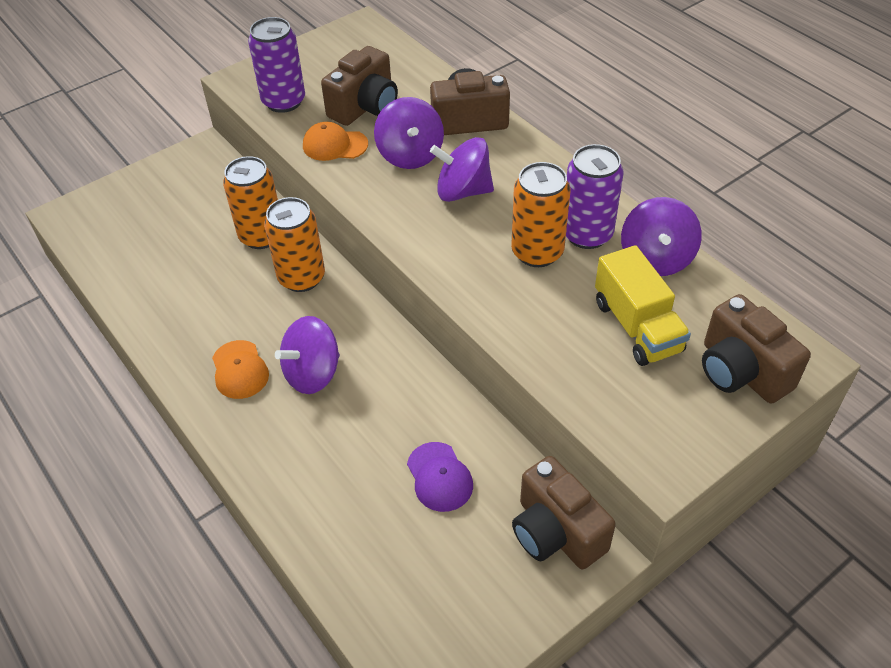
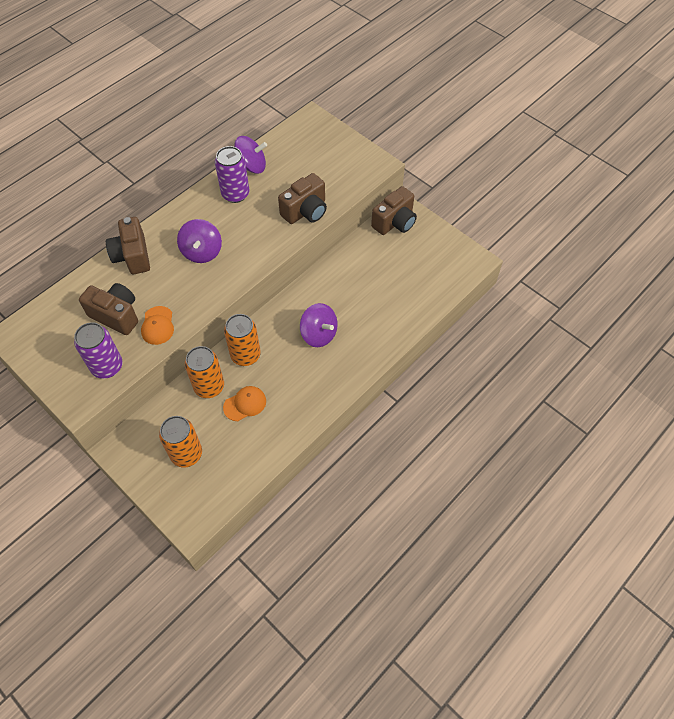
camera: 100 degrees left, 10 degrees up
(239, 370) = (321, 371): orange cap -> orange cap (245, 404)
(410, 155) = (168, 282): purple spinning top -> none
(439, 477) = (374, 268): purple cap -> none
(537, 252) = (251, 214): orange can -> orange can (186, 454)
(637, 326) = (299, 173): yellow truck -> none
(741, 371) = (321, 138): brown camera -> brown camera (305, 211)

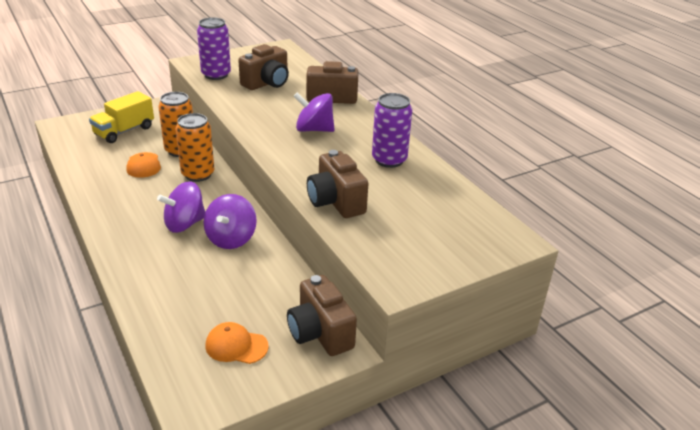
camera: 105 degrees right, 25 degrees down
(157, 325) = (239, 98): orange cap -> orange cap (236, 346)
(186, 454) = (124, 131): orange can -> yellow truck
(251, 166) = (432, 177): purple spinning top -> purple spinning top (231, 238)

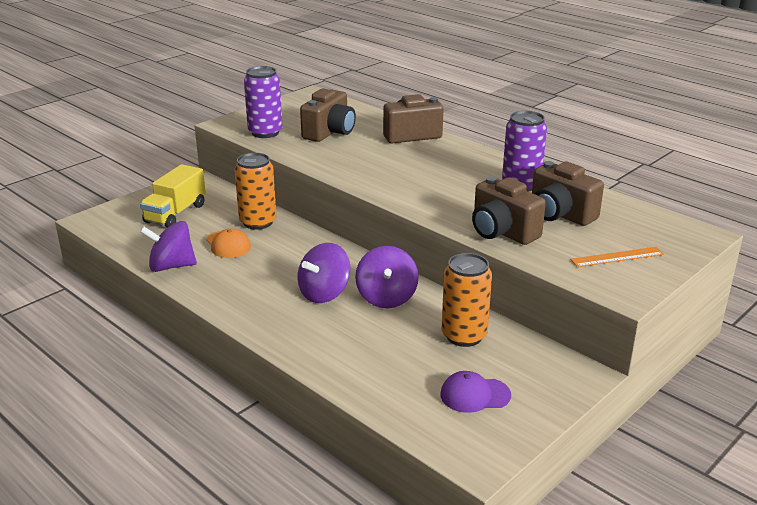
camera: 15 degrees left, 5 degrees down
(198, 174) = (298, 242): orange can -> orange can (464, 336)
(236, 346) = (474, 395): orange cap -> purple cap
(314, 129) = (420, 169): purple spinning top -> purple spinning top (171, 266)
(320, 333) = (548, 365): brown camera -> brown camera (560, 214)
(419, 247) = (617, 257): none -> orange ruler

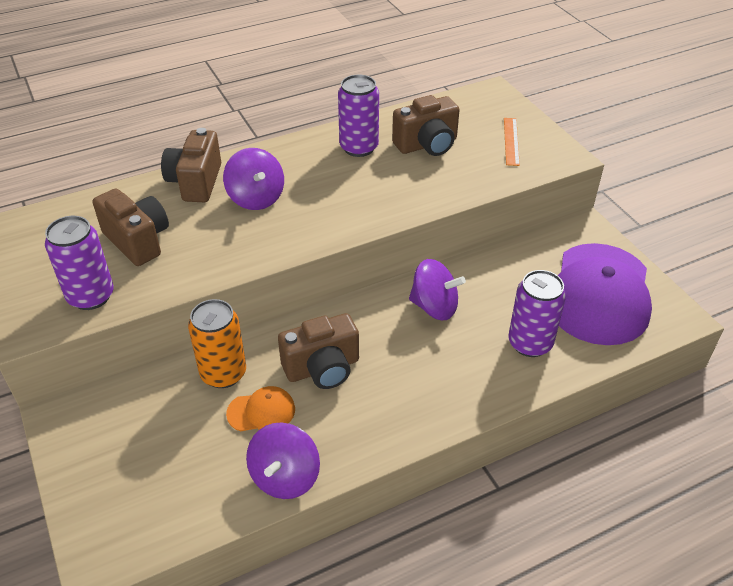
camera: 70 degrees left, 15 degrees up
(175, 213) = (147, 453): yellow truck -> none
(324, 293) = (407, 350): purple spinning top -> purple spinning top (256, 198)
(371, 358) = (530, 343): none -> purple can
(464, 336) = (515, 275): orange can -> none
(474, 395) = (599, 294): purple cap -> purple cap, size x2.32
(502, 232) = (443, 186): brown camera -> brown camera (322, 368)

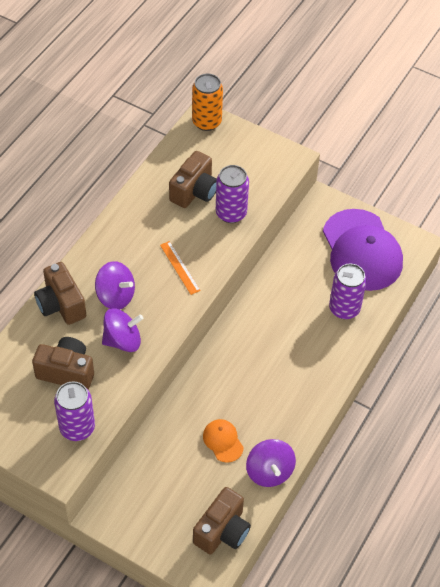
camera: 35 degrees left, 10 degrees up
(223, 373) = (178, 430): orange can -> orange can (206, 122)
(261, 411) = (223, 441): orange cap -> orange cap turned 75 degrees counterclockwise
(322, 368) = (236, 393): brown camera -> brown camera (222, 531)
(359, 147) = (149, 217): purple can -> purple can (231, 213)
(434, 307) = (270, 312): purple spinning top -> purple spinning top (123, 340)
(511, 141) = (248, 161): orange ruler -> orange ruler (179, 267)

